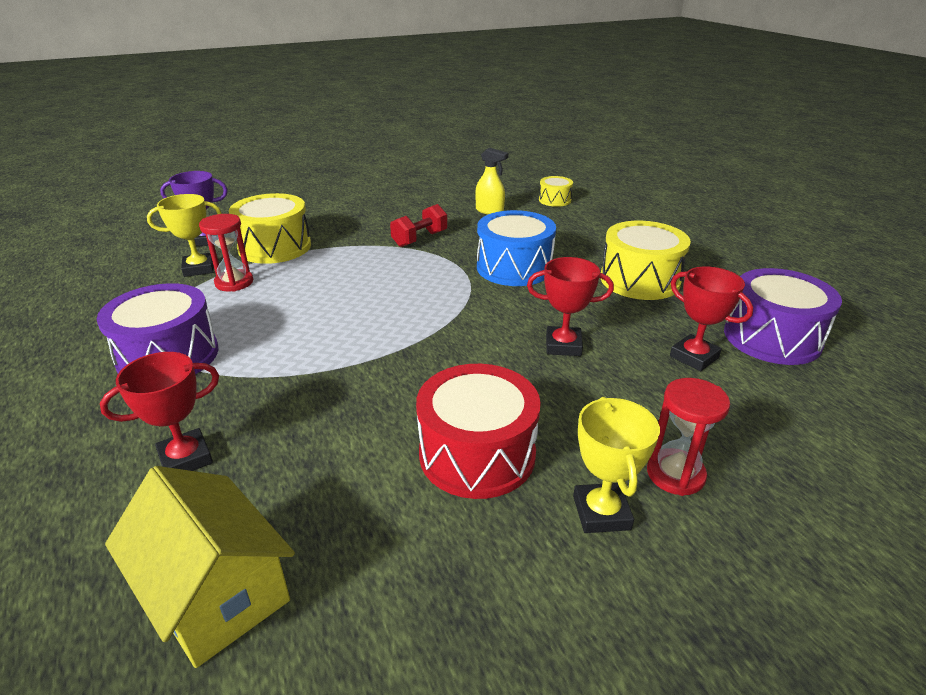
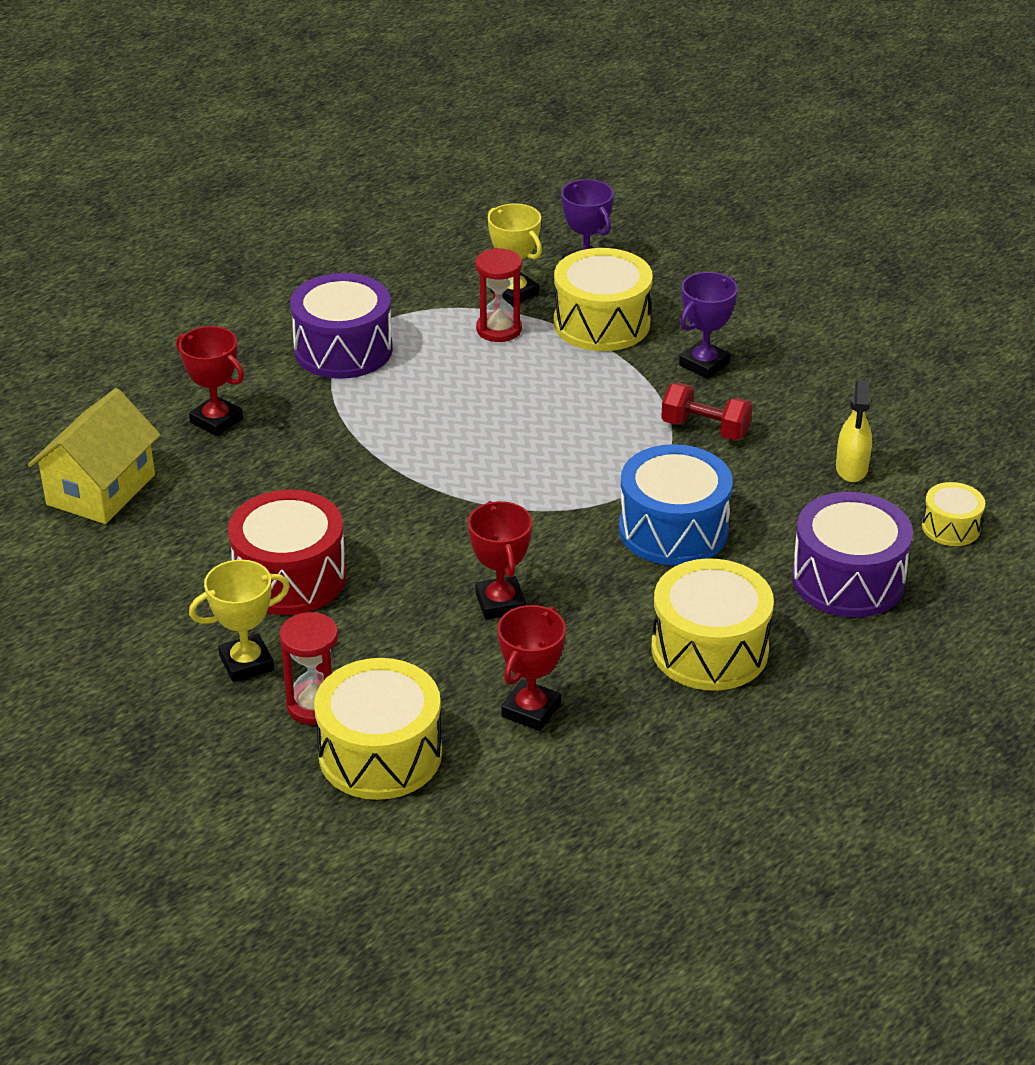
camera: 70 degrees right, 5 degrees up
(355, 227) = (704, 364): none -> purple trophy
(747, 445) = (380, 754): none -> yellow drum
(772, 338) = (615, 779): purple drum -> purple drum (848, 579)

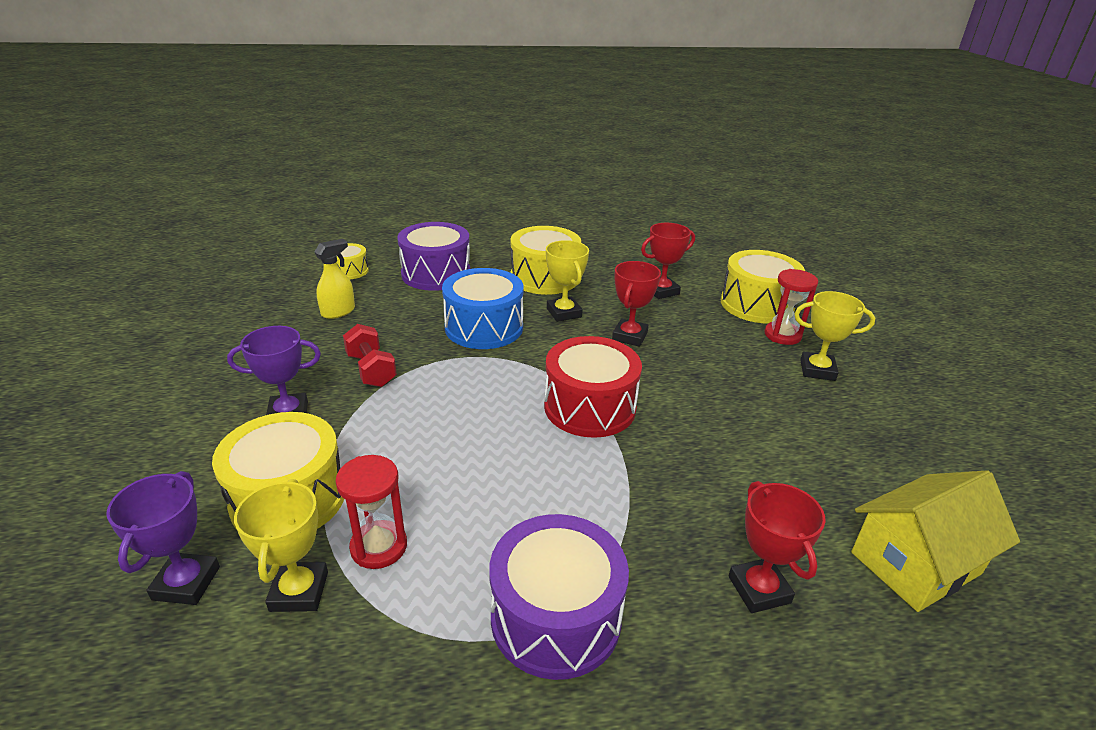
camera: 145 degrees left, 5 degrees down
(290, 577) = (760, 406): red drum -> red drum (589, 407)
(613, 599) = (564, 313): none -> yellow trophy

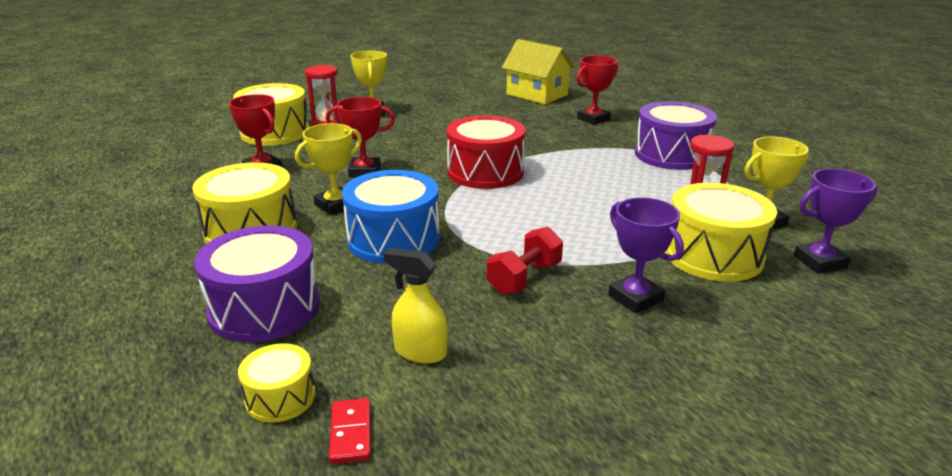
camera: 110 degrees left, 5 degrees down
(301, 283) = (351, 433): none -> red domino

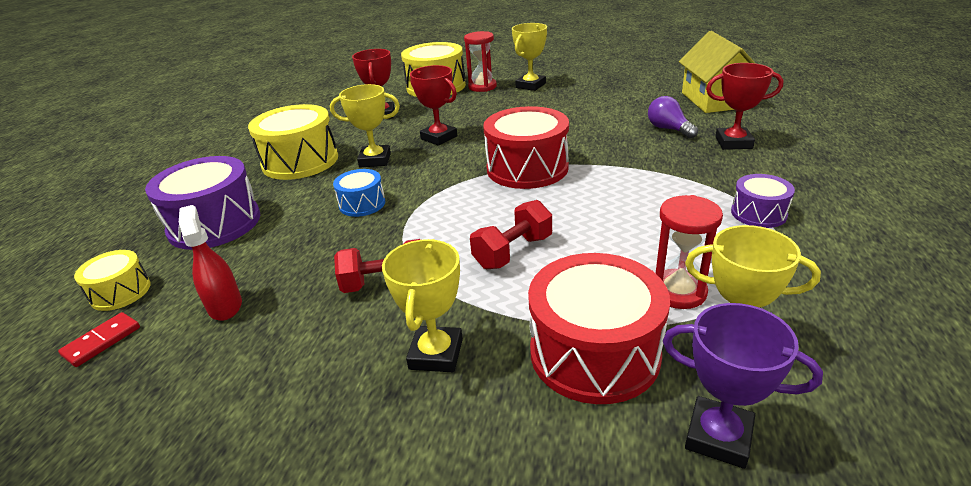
camera: 45 degrees right, 5 degrees up
(393, 239) = (362, 204): blue drum -> blue drum, size x0.53
(420, 352) = (225, 306): yellow spray bottle -> red spray bottle
(539, 120) = (668, 129): none -> purple light bulb
(574, 225) = (513, 252): none -> red dumbbell
(635, 298) = (436, 354): purple trophy -> yellow trophy
(671, 155) = (758, 213): purple drum -> purple drum, size x0.53
(713, 255) = (594, 352): yellow drum -> red drum

